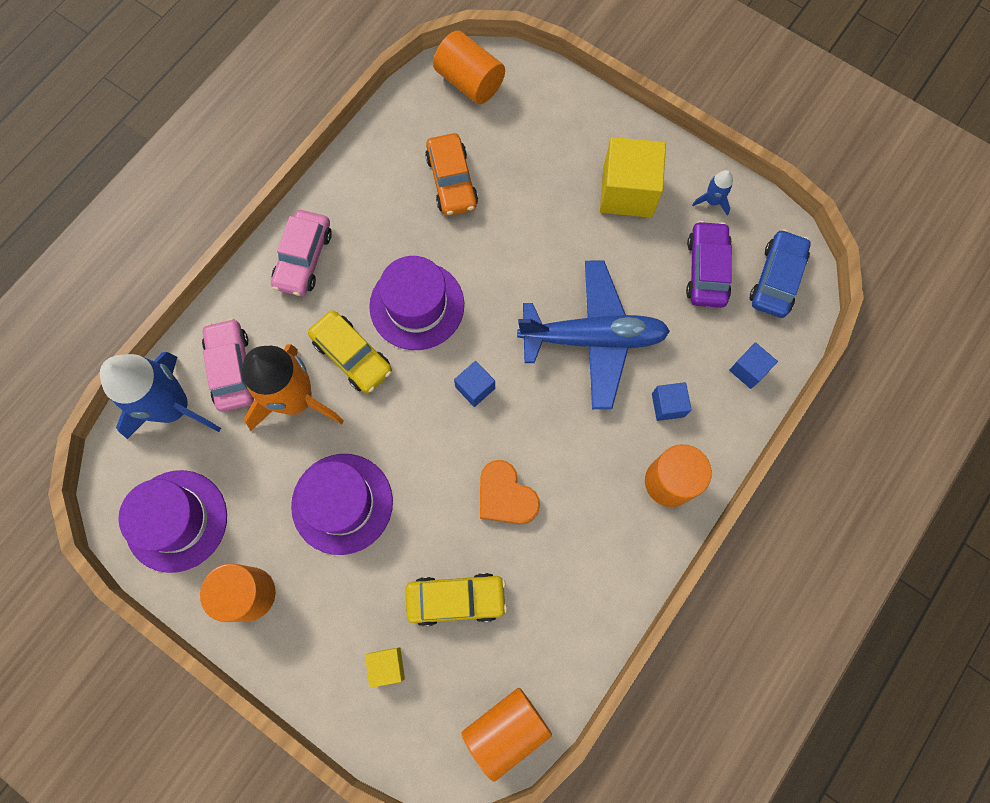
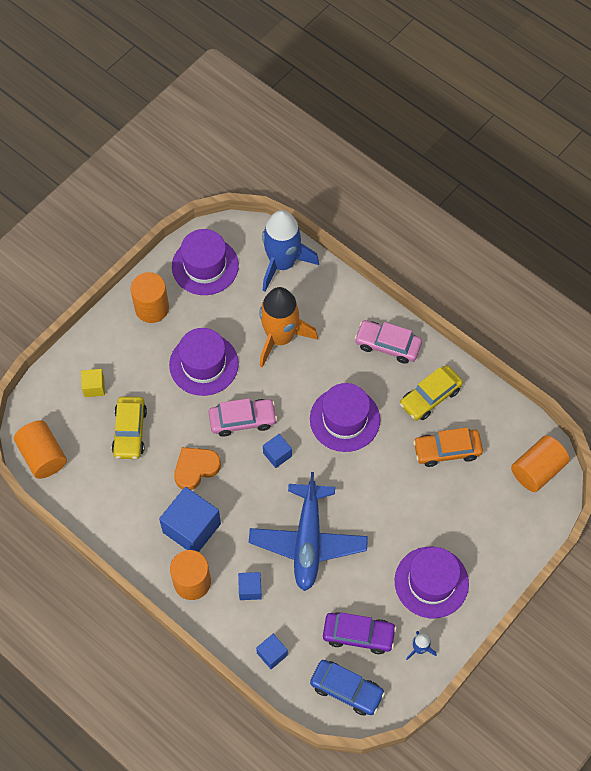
camera: 95 degrees right, 10 degrees down
(232, 369) = (306, 298): pink car -> pink car (242, 420)
(352, 356) = (309, 374): yellow car -> yellow car (430, 397)
(593, 491) = (191, 528): none -> blue cube
(627, 192) = (431, 582): yellow cube -> purple hat

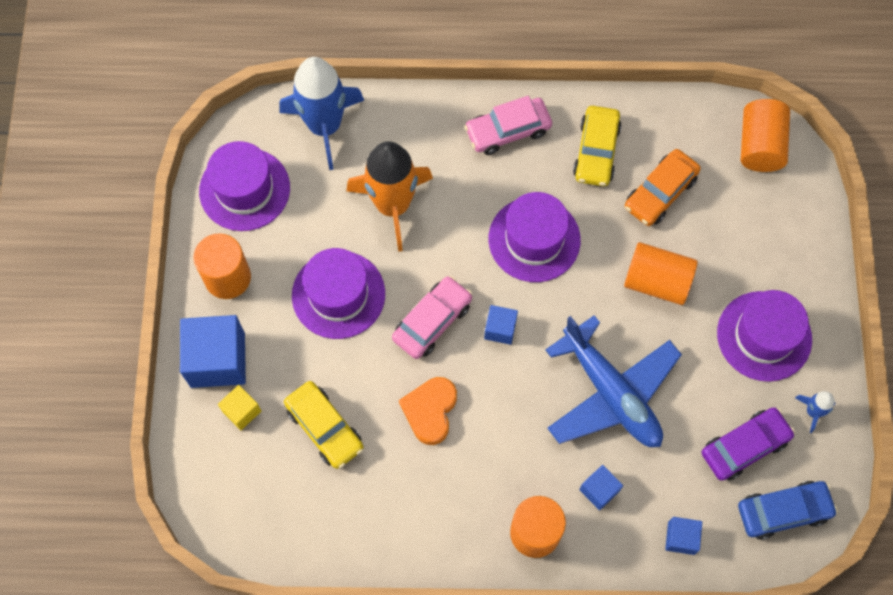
camera: 40 degrees left, 5 degrees up
(43, 456) = (253, 530): orange cylinder -> orange cylinder (657, 281)
(191, 528) = (483, 476): blue cube -> blue cube (217, 360)

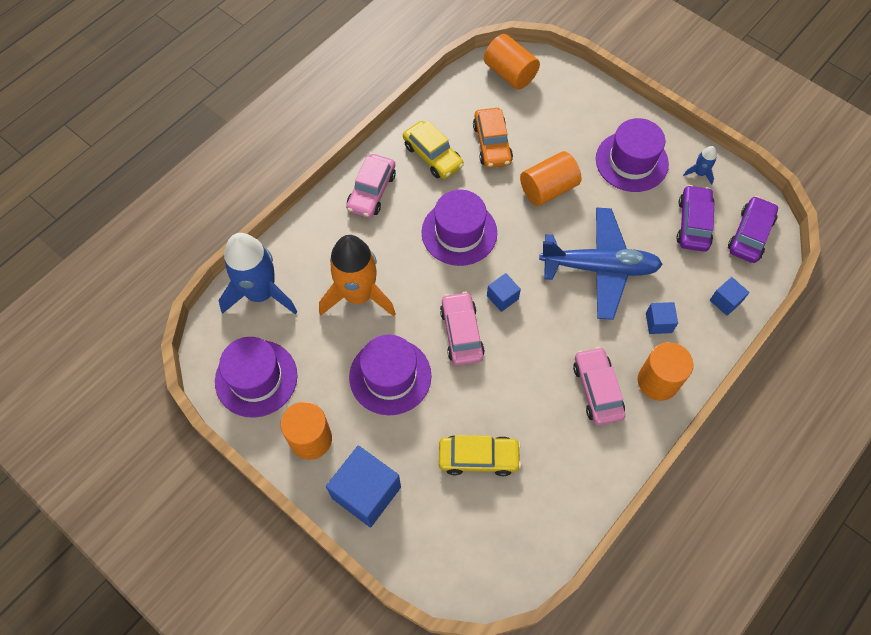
camera: 50 degrees left, 5 degrees down
(242, 411) = (419, 504): yellow cube -> none
(430, 411) = (523, 381): orange heart -> none
(478, 483) = (597, 390): none -> pink car
(783, 511) = (750, 235): blue car -> purple car

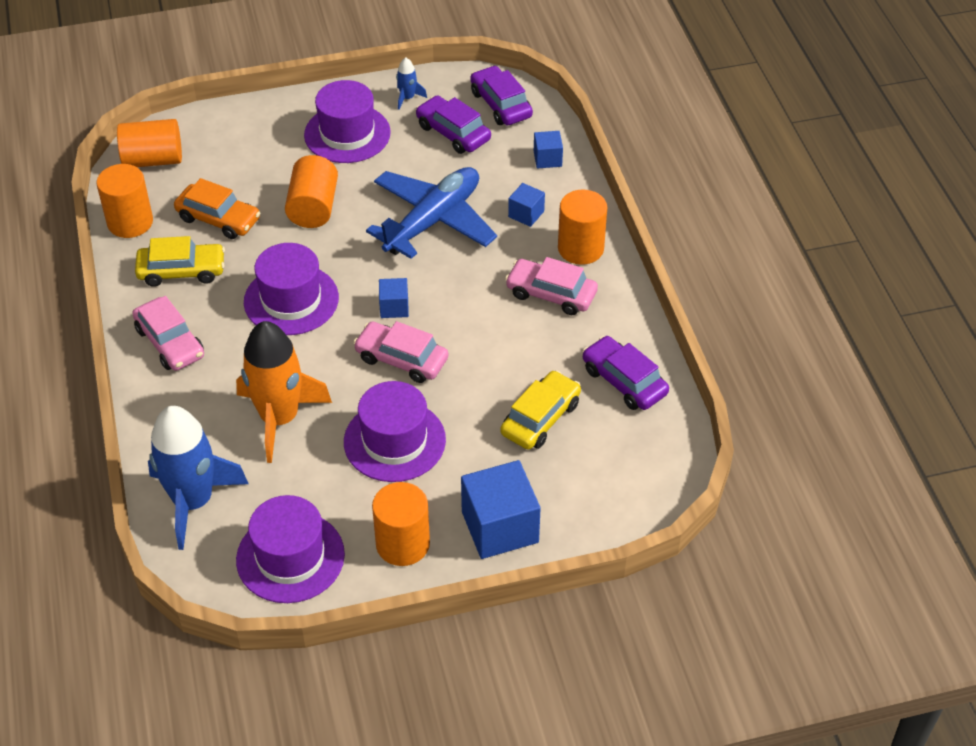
camera: 55 degrees left, 15 degrees down
(449, 100) = (130, 222): none -> orange cylinder
(556, 494) = (624, 381): none -> purple car

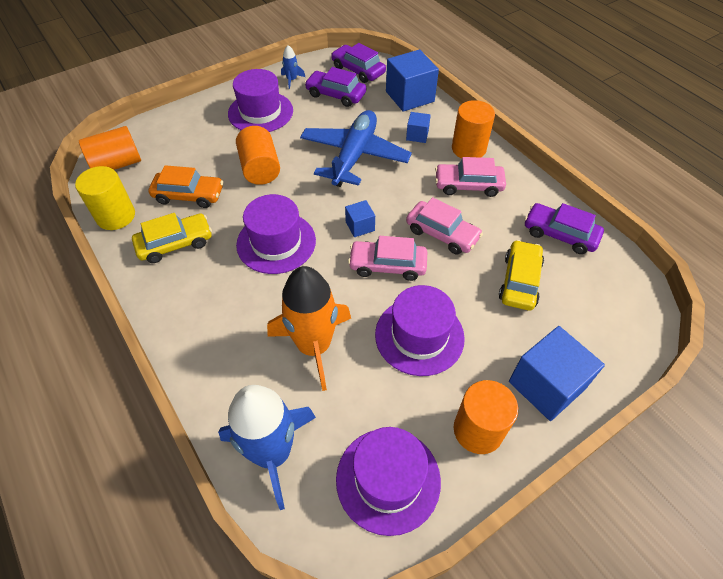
camera: 20 degrees left, 5 degrees up
(130, 222) = (116, 216): orange cylinder -> yellow cylinder
(170, 342) = (189, 307): pink car -> pink car (442, 234)
(547, 159) = (410, 96): blue cube -> blue cube, size x1.96

